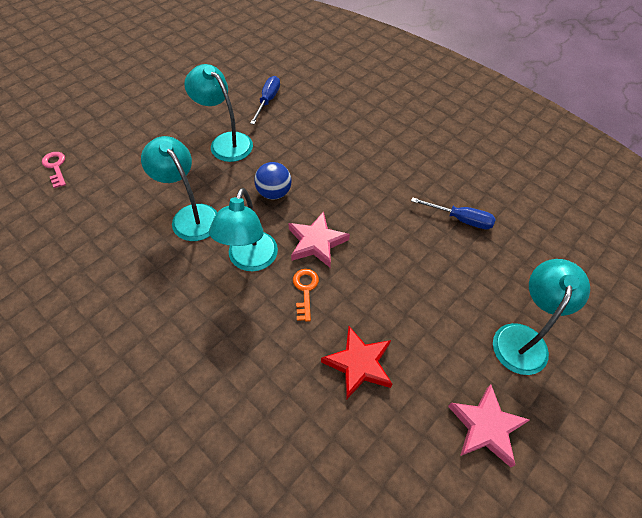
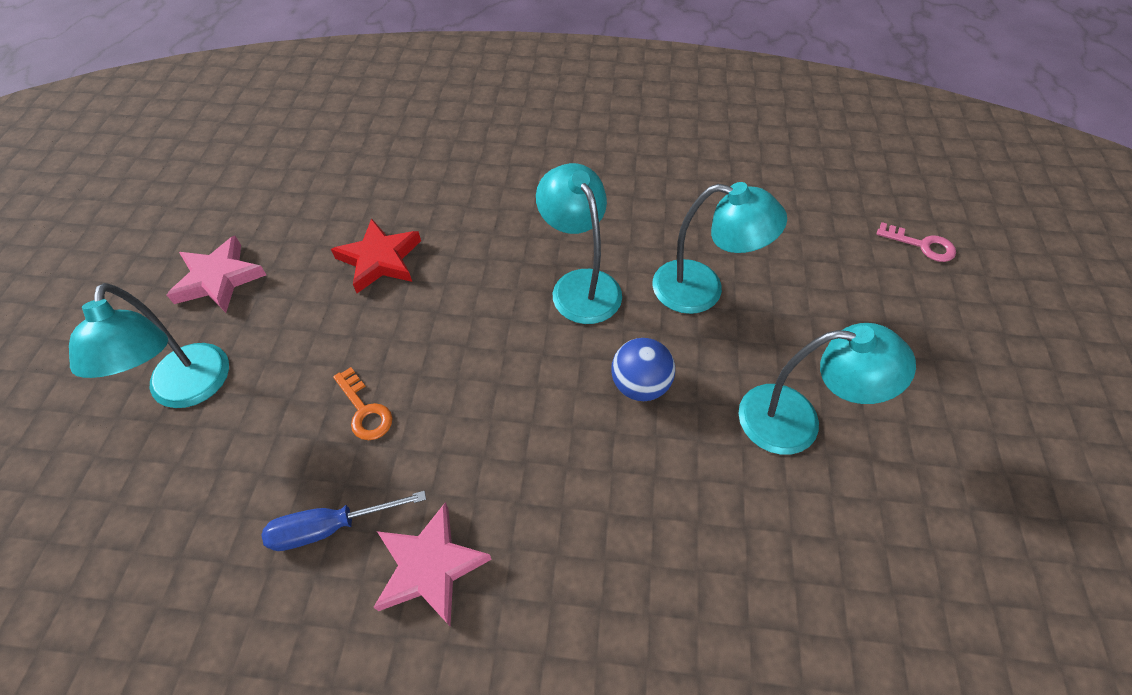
camera: 145 degrees right, 0 degrees up
(267, 101) = (844, 565): blue screwdriver -> none
(305, 290) = (489, 292): orange key -> orange key (364, 410)
(316, 242) = (522, 352): pink star -> pink star (430, 566)

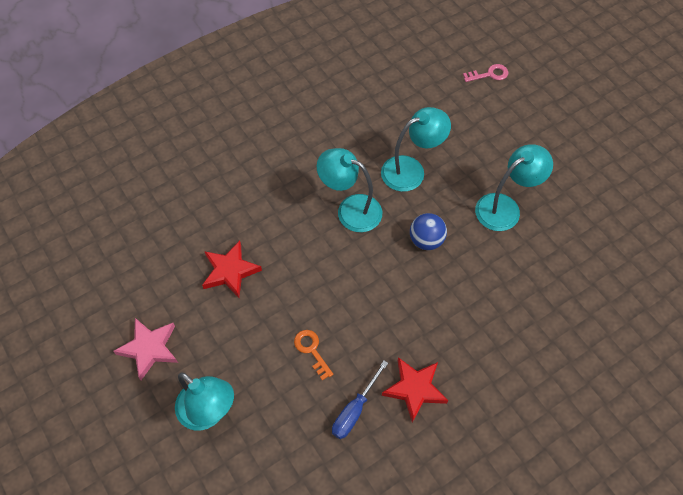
camera: 40 degrees left, 5 degrees up
(364, 410) = (311, 350): orange key -> orange key turned 135 degrees counterclockwise
(430, 566) = (414, 389): pink star -> red star

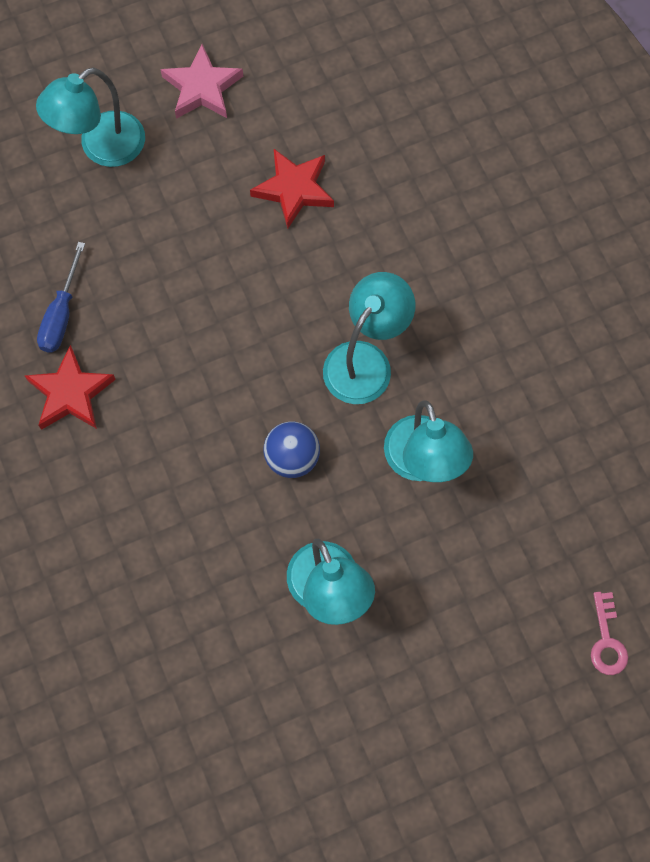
camera: 100 degrees right, 10 degrees up
(311, 350) = (155, 275): orange key -> none
(355, 410) = (61, 314): blue screwdriver -> blue screwdriver turned 120 degrees counterclockwise

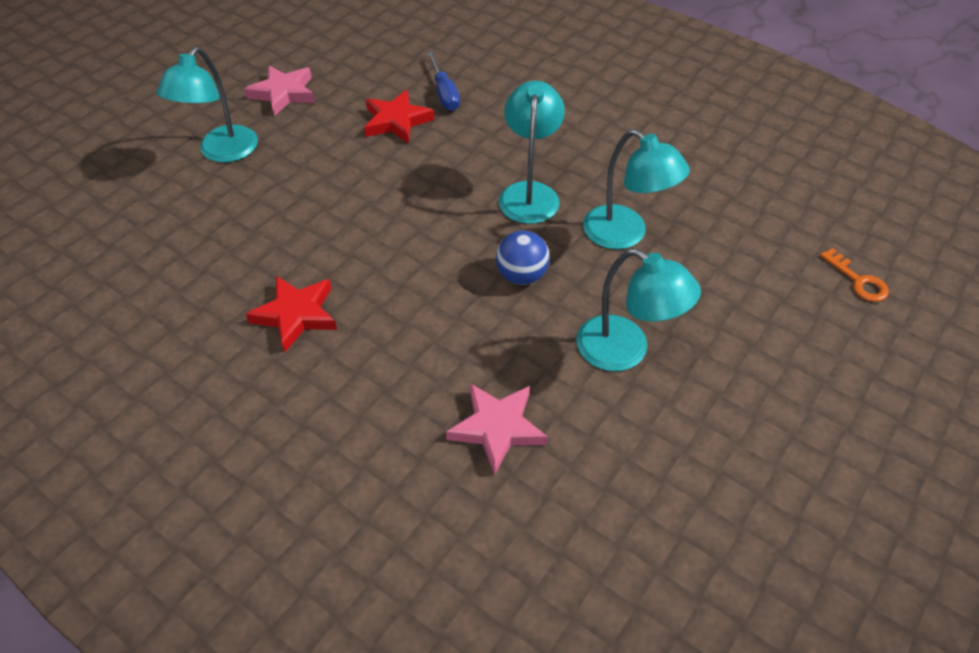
camera: 30 degrees left, 20 degrees down
(61, 314) = (253, 265): blue screwdriver -> blue screwdriver (444, 93)
(170, 604) = (497, 428): none -> pink star
(607, 640) = (858, 280): pink key -> orange key

